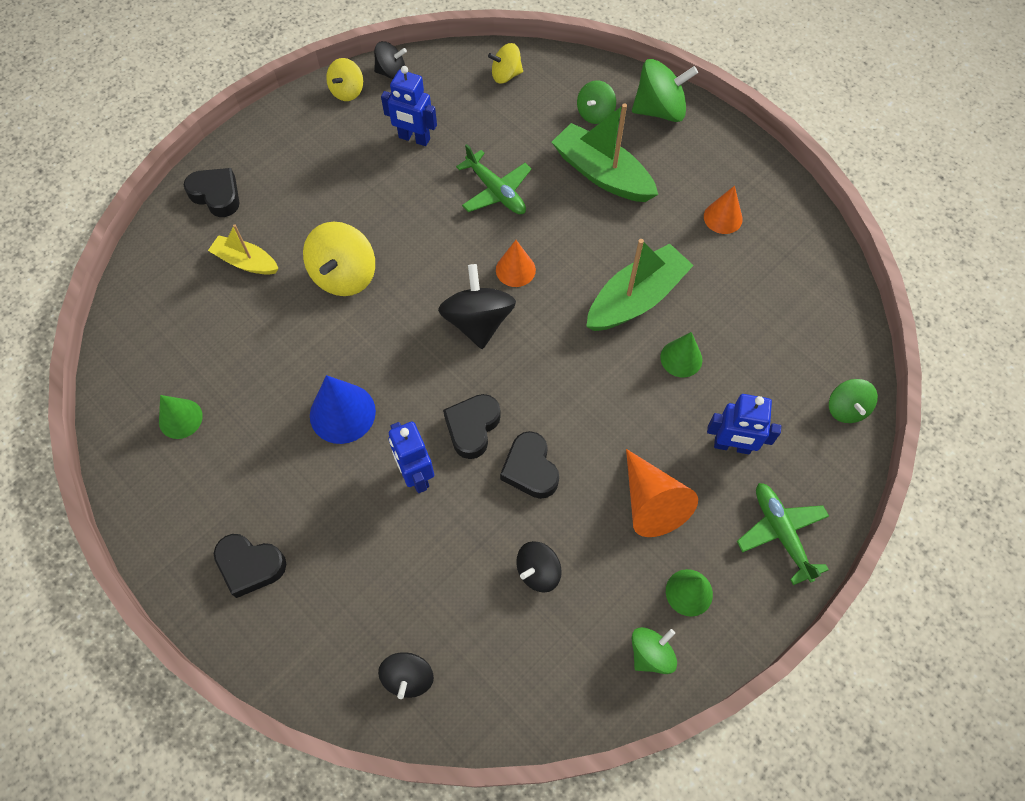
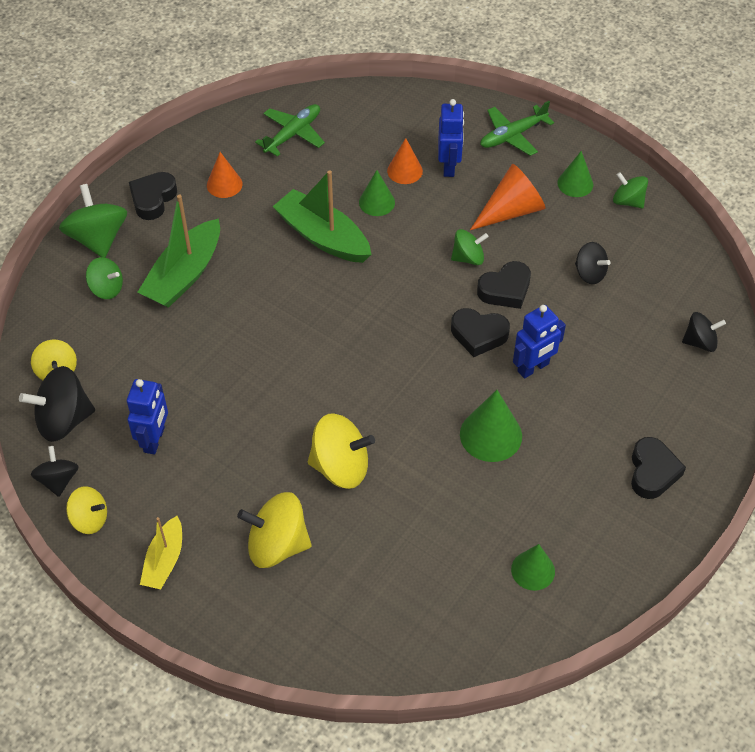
camera: 100 degrees left, 10 degrees down
(216, 195) = (257, 617): black heart -> black heart (153, 199)
(246, 262) = (340, 562): yellow boat -> yellow boat (164, 560)
(279, 217) = (277, 545): none -> yellow spinning top
(342, 413) = (491, 435): blue cone -> green cone
(478, 322) = (371, 347): black spinning top -> black spinning top (64, 420)
(496, 191) = (216, 356): green plane -> green plane (293, 134)
(515, 270) = (308, 327): orange cone -> orange cone (405, 171)
(846, 409) = (399, 103): green spinning top -> green spinning top (468, 258)

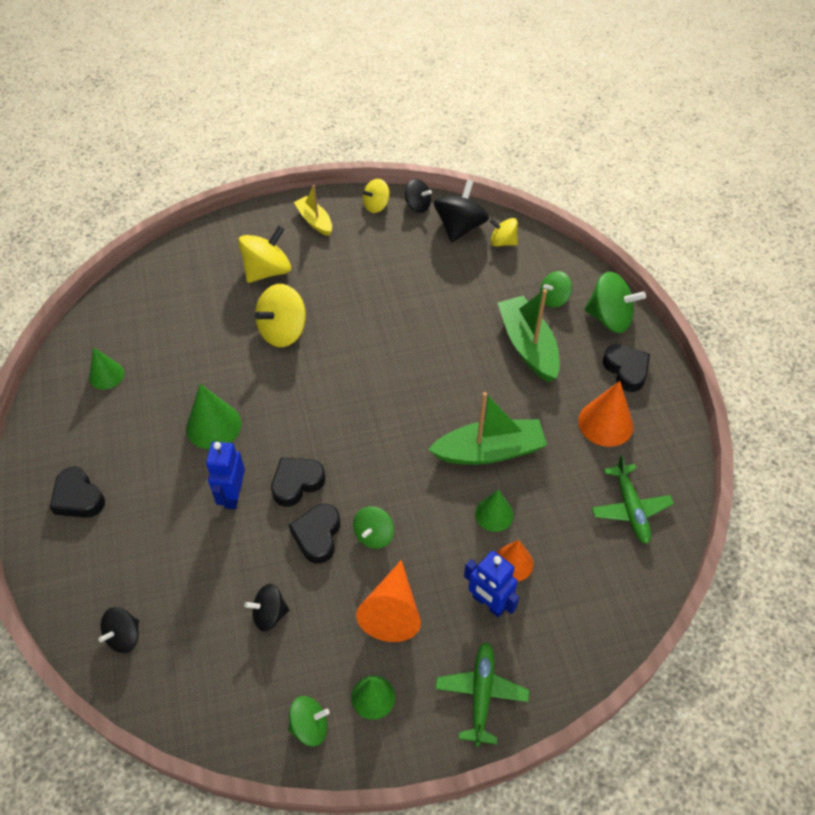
camera: 130 degrees right, 0 degrees up
(154, 440) = (401, 258): blue robot -> none
(224, 184) = (605, 423): orange cone -> orange cone, size x1.52

